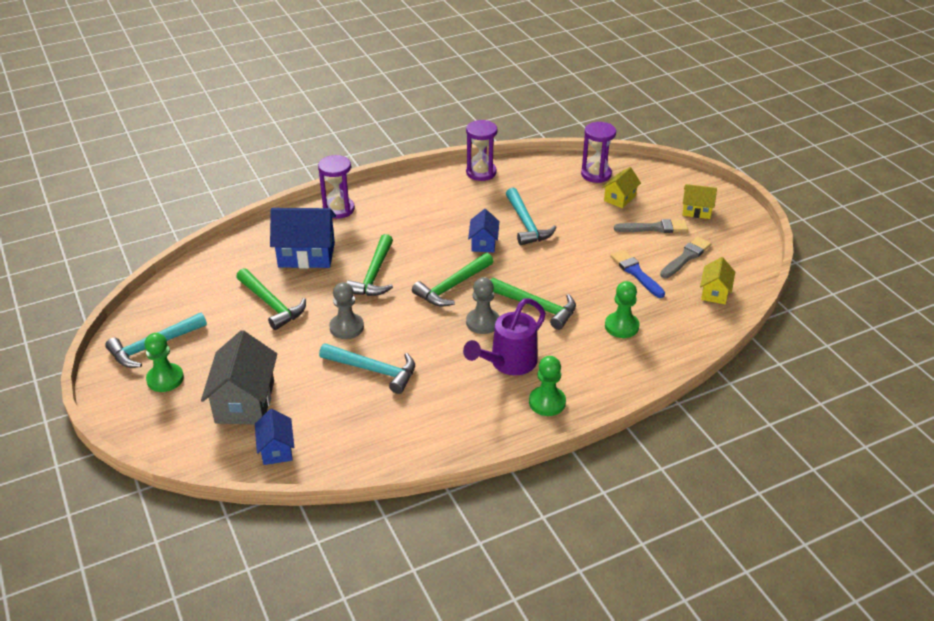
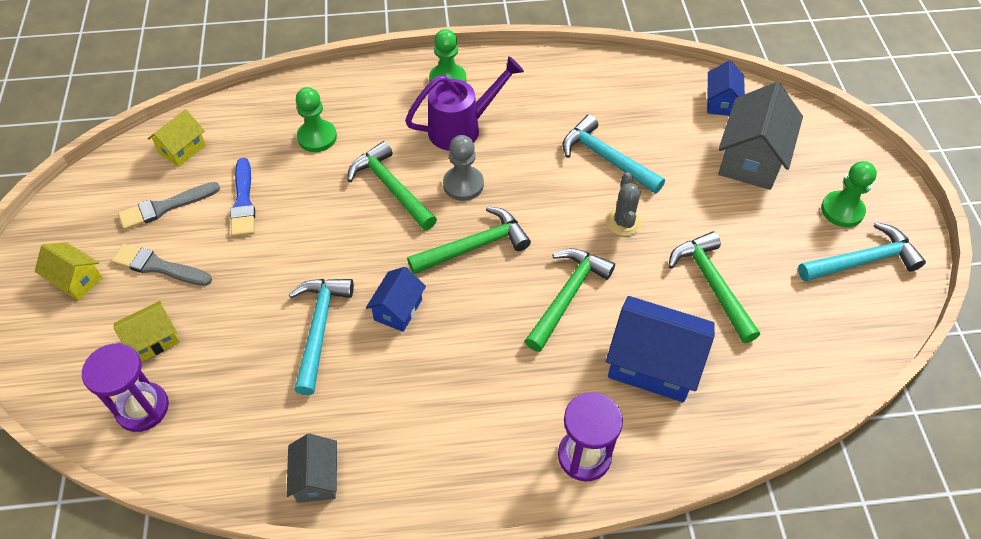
camera: 160 degrees left, 15 degrees up
(346, 327) = (623, 222): grey pawn -> grey cactus
(481, 172) = (316, 478): purple hourglass -> grey house

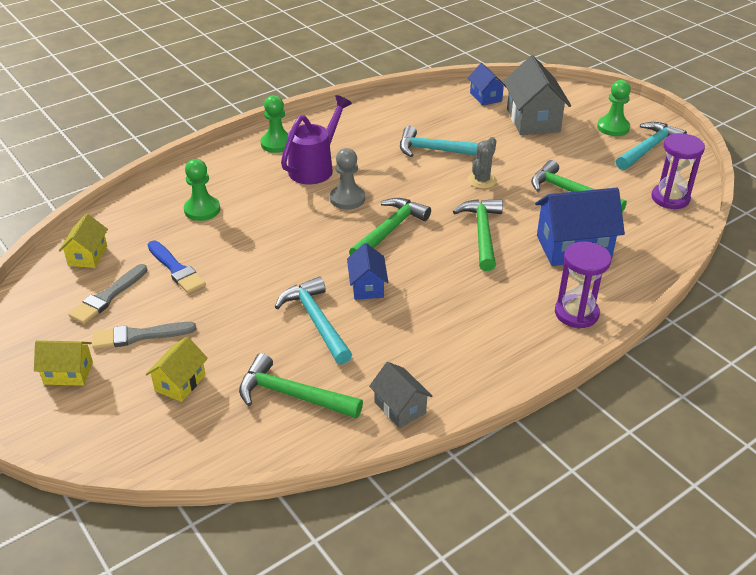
camera: 30 degrees left, 15 degrees down
(142, 408) = (213, 428): purple hourglass -> purple hourglass (670, 198)
(391, 188) = (293, 219): green hammer -> green hammer (292, 395)
(623, 222) = (482, 180): grey cactus -> grey cactus turned 60 degrees clockwise

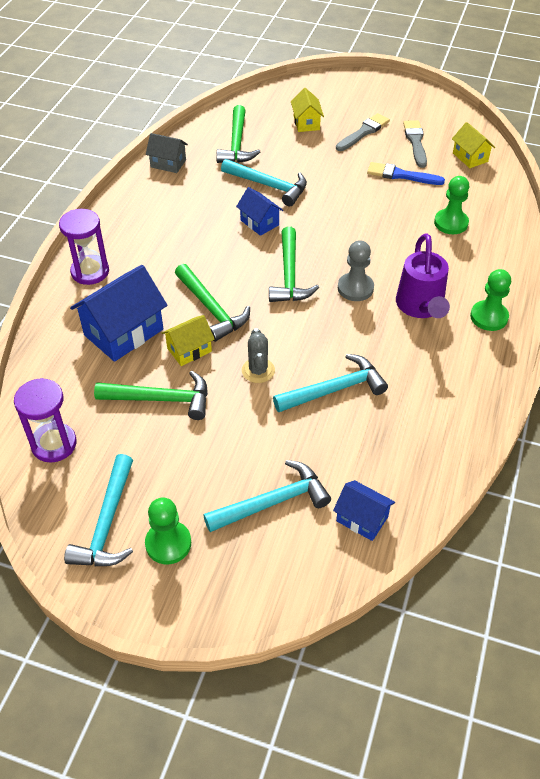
camera: 145 degrees right, 10 degrees up
(68, 373) = (372, 102): yellow house -> yellow house (189, 350)
(292, 395) = (237, 144): green hammer -> green hammer turned 105 degrees clockwise
(533, 120) = (273, 502): grey house -> turquoise hammer

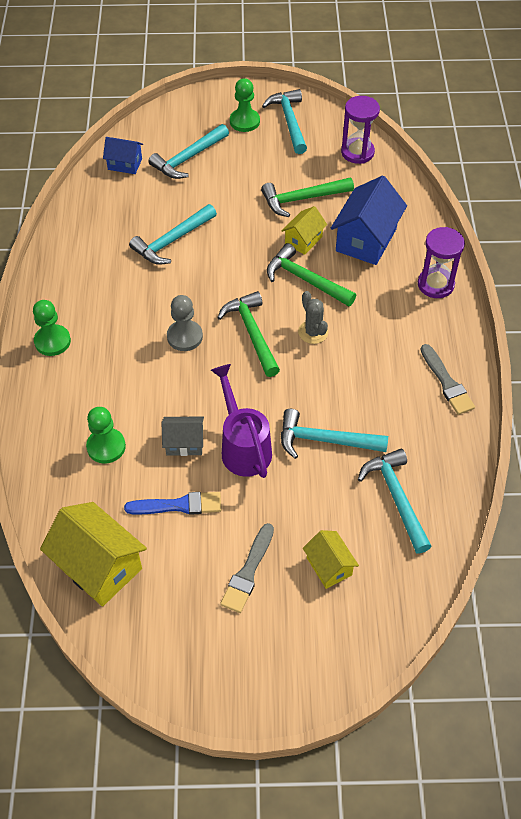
camera: 160 degrees right, 5 degrees up
(168, 163) = (455, 439): grey house -> grey house (184, 443)
(237, 144) = (396, 498): green hammer -> turquoise hammer
(258, 370) = (239, 239): grey cactus -> grey cactus (313, 332)
(259, 222) = (310, 386): blue house -> none
(415, 142) = (175, 574): grey brush -> grey brush (447, 383)
(420, 307) = (118, 334): purple watering can -> purple watering can (243, 447)
(470, 157) = (99, 566): yellow house -> yellow house, size x1.79

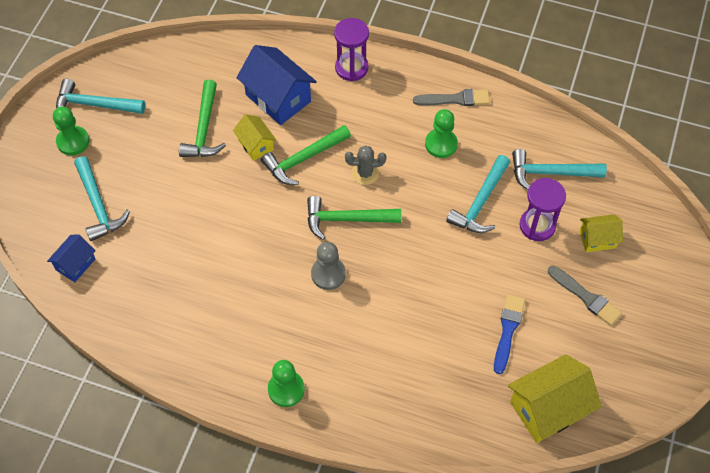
camera: 70 degrees left, 5 degrees up
(106, 447) = (427, 372): green pawn -> green pawn (441, 144)
(172, 241) = (204, 251): turquoise hammer -> none
(184, 443) = (446, 308): grey house -> none
(243, 447) = (466, 264): purple watering can -> none
(357, 152) = (167, 66): purple hourglass -> purple hourglass (537, 225)

